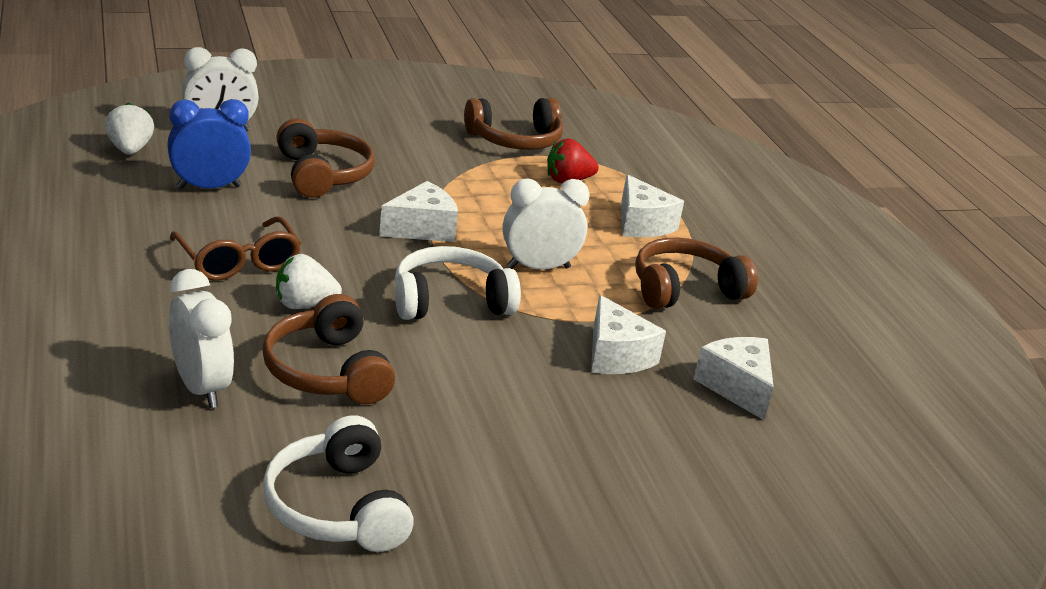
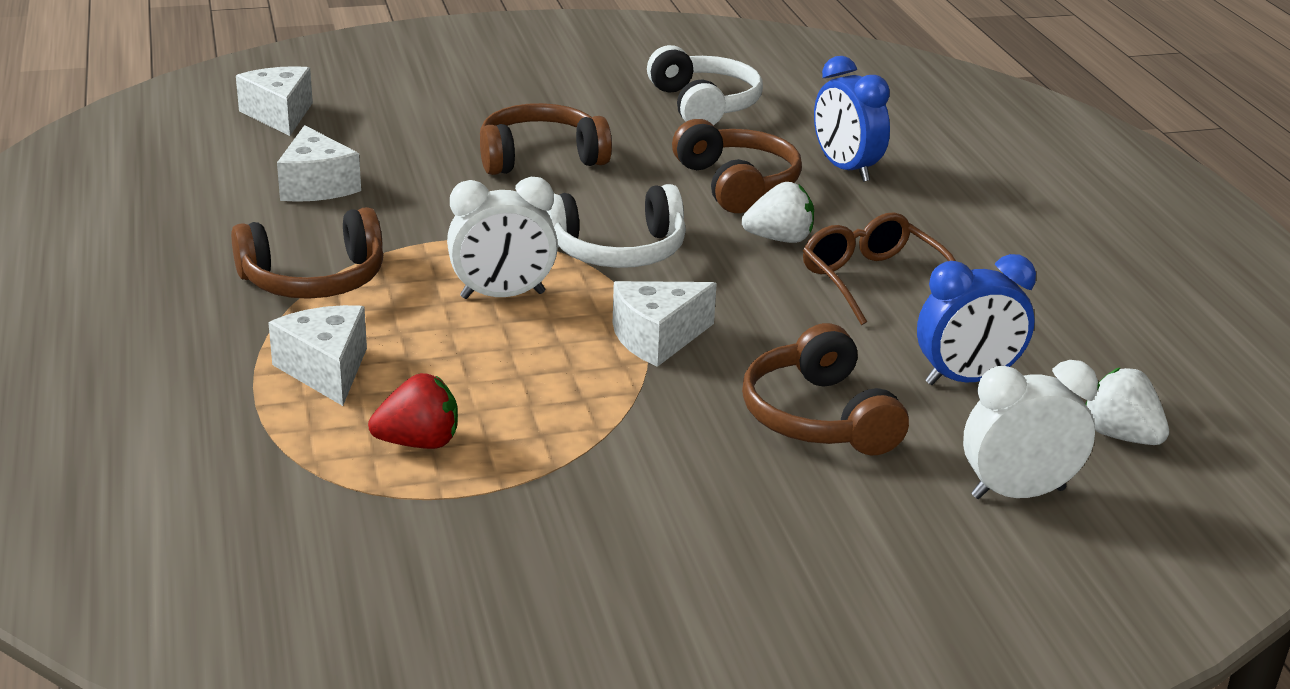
camera: 175 degrees left, 0 degrees up
(130, 150) = (1121, 436): white strawberry -> white strawberry turned 150 degrees clockwise
(201, 388) = (846, 169): white clock -> blue clock
(515, 140) = (494, 530): brown headphones -> brown headphones (540, 157)
(616, 355) = (437, 207): white cheese -> white cheese (279, 115)

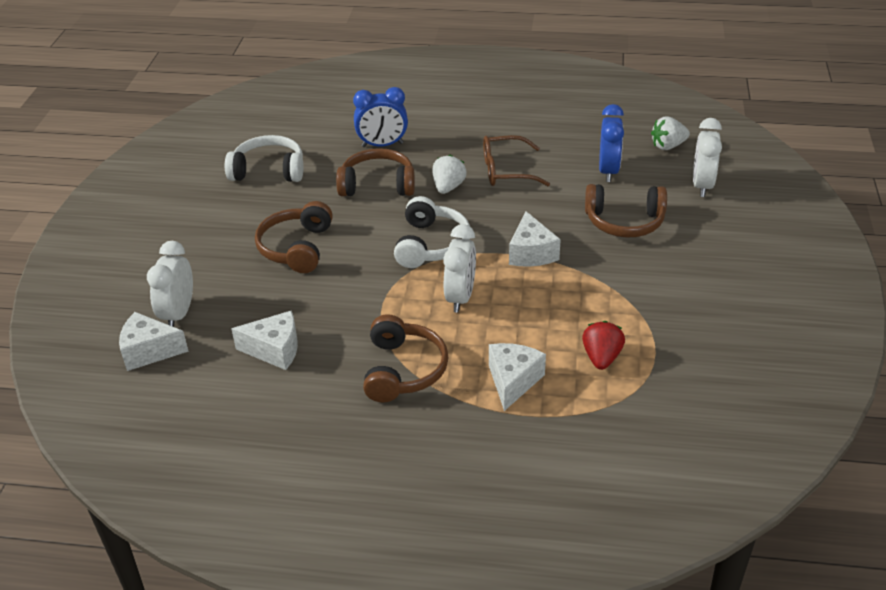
camera: 65 degrees left, 10 degrees up
(326, 370) = (513, 381): white cheese -> white cheese turned 105 degrees clockwise
(357, 115) = (178, 314): none -> white clock

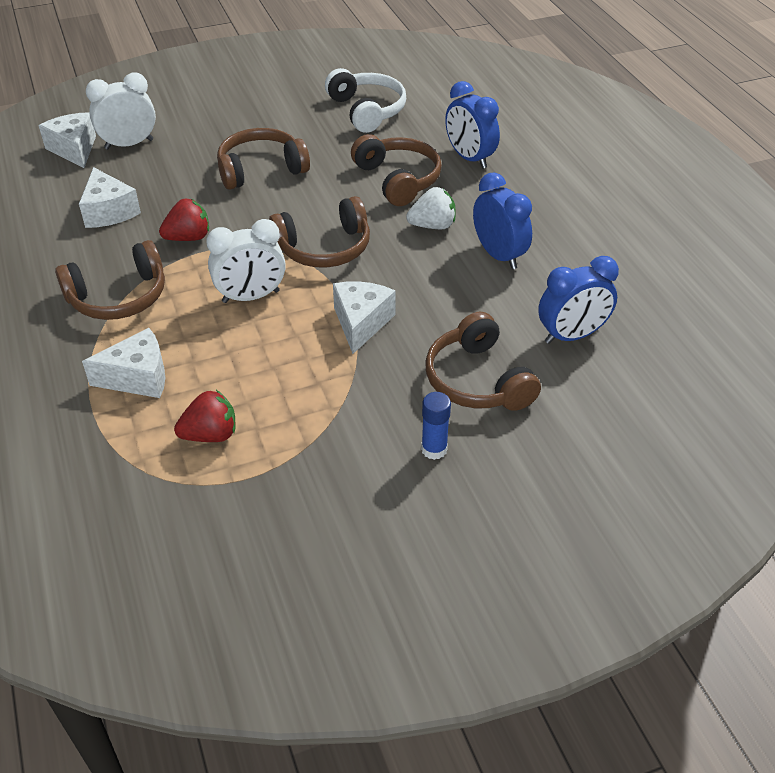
camera: 60 degrees right, 5 degrees up
(355, 311) = (188, 237): none -> red strawberry
(431, 245) = (324, 248): white headphones -> brown headphones
(505, 171) = (499, 255): brown glasses -> blue clock
(531, 253) = (361, 323): white cheese -> white cheese turned 135 degrees clockwise
(668, 146) = (677, 373): white strawberry -> none
(676, 260) = (434, 449): none -> blue glue stick
(702, 185) = (616, 431): white clock -> none

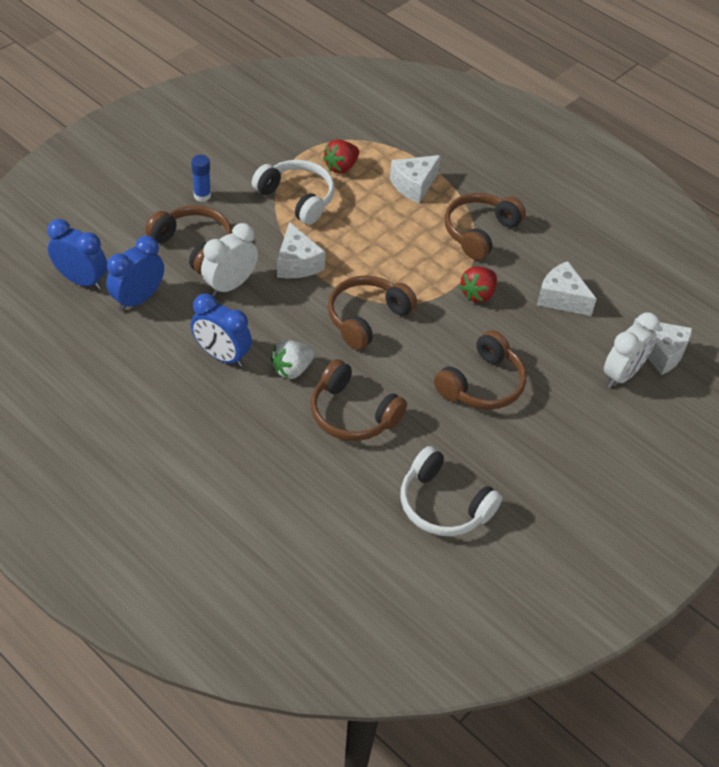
camera: 150 degrees right, 5 degrees up
(251, 297) = (389, 260): white clock -> white clock (230, 285)
(305, 406) = (297, 198): none -> white headphones
(469, 158) = (300, 467): blue clock -> blue clock (81, 280)

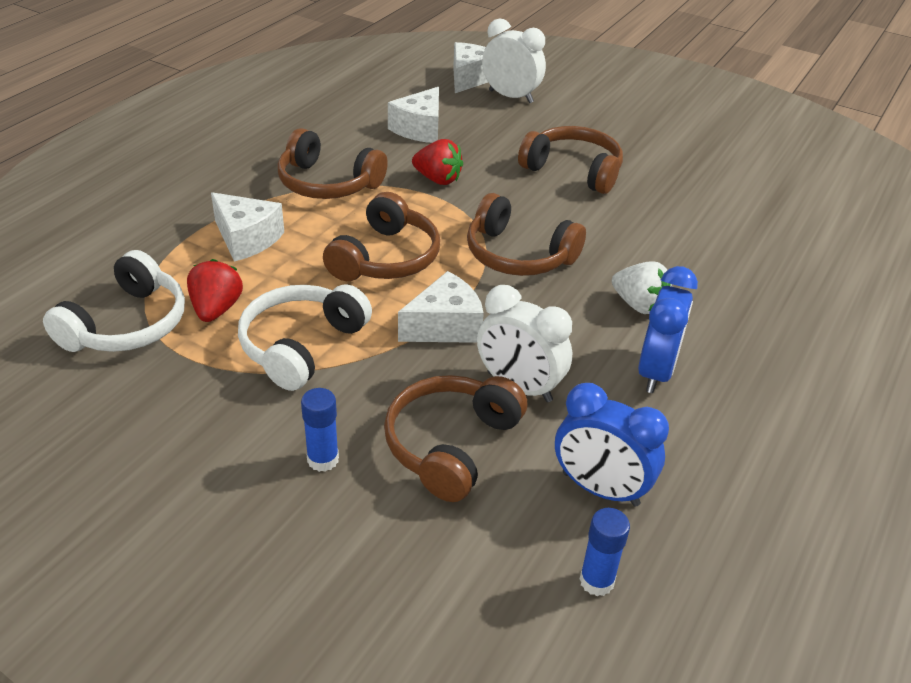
camera: 100 degrees left, 10 degrees down
(81, 280) = (596, 581): blue clock -> blue glue stick
(341, 167) = (216, 309): red strawberry -> red strawberry turned 120 degrees counterclockwise
(352, 414) = (674, 251): brown headphones -> brown headphones (386, 258)
(443, 505) = (745, 184): white headphones -> white headphones (127, 324)

